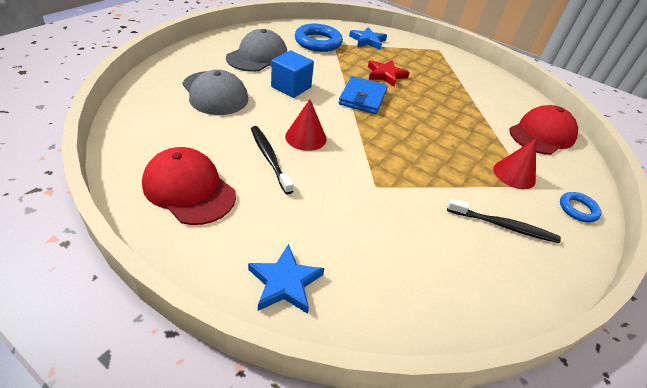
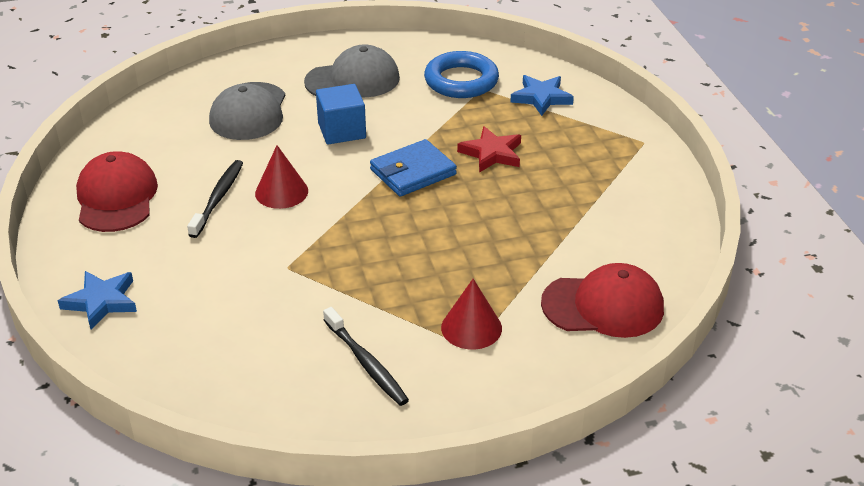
camera: 45 degrees right, 5 degrees down
(578, 209) = (490, 395): blue ring -> none

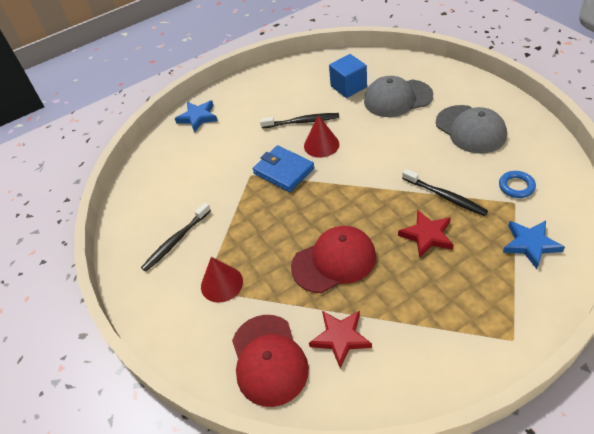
camera: 80 degrees right, 10 degrees up
(116, 197) = (284, 85): red cap -> red cap (334, 261)
(342, 131) = (404, 146): blue cube -> blue cube (348, 87)
(413, 172) = (377, 198): blue wallet -> blue wallet (283, 171)
(443, 126) = (445, 196): none -> black toothbrush
(461, 81) = (516, 186): blue ring -> blue ring, size x0.54
(597, 246) = (340, 338): none -> red star

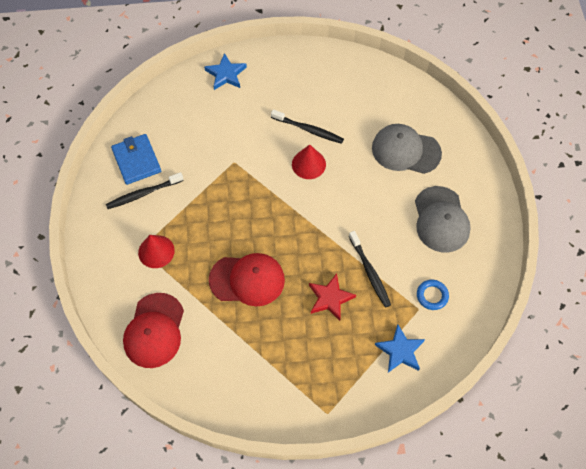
camera: 20 degrees right, 15 degrees up
(283, 171) = (262, 173): blue wallet -> blue wallet (136, 161)
(340, 338) = (212, 343): red star -> none
(348, 87) = (373, 112): blue cube -> none

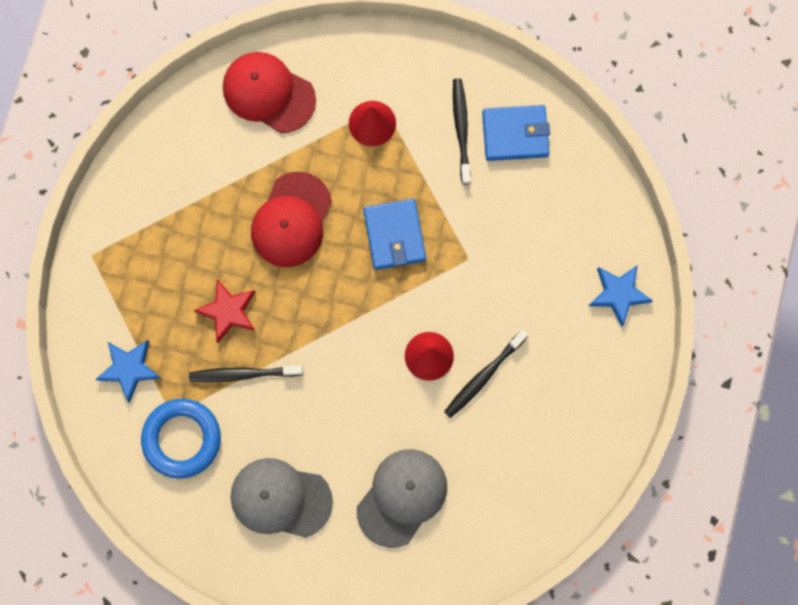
camera: 110 degrees right, 15 degrees up
(234, 210) = (394, 235): none -> blue wallet
(432, 296) = (182, 439): blue ring -> blue ring, size x1.85

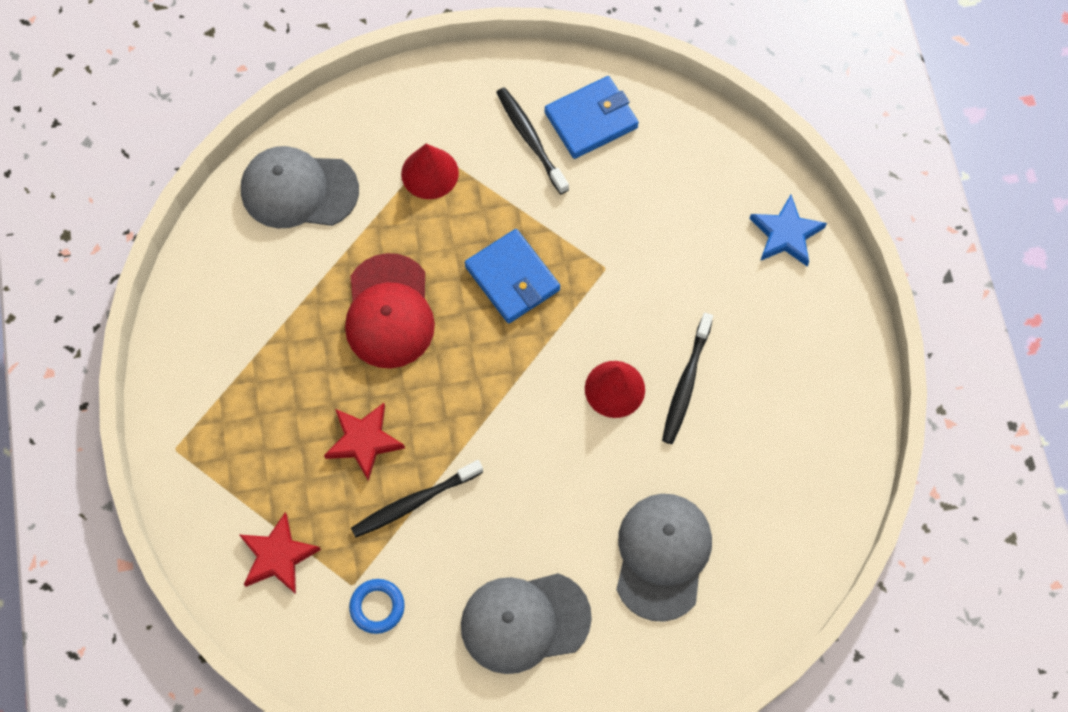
camera: 25 degrees left, 10 degrees down
(129, 369) = (278, 556): blue star -> red star
(182, 439) = (377, 607): blue ring -> blue ring, size x0.54
(268, 93) = (299, 190): red cap -> grey cap

